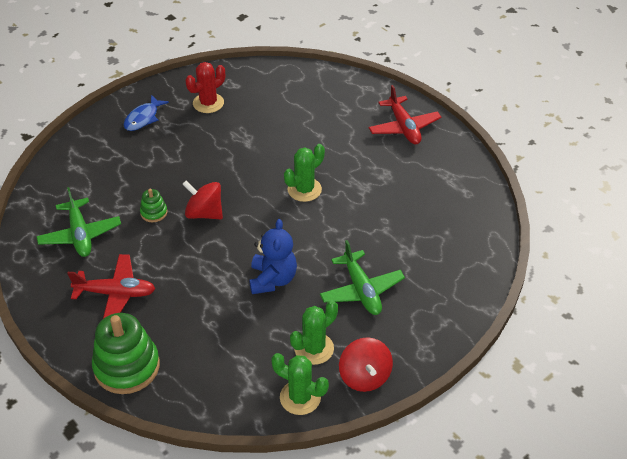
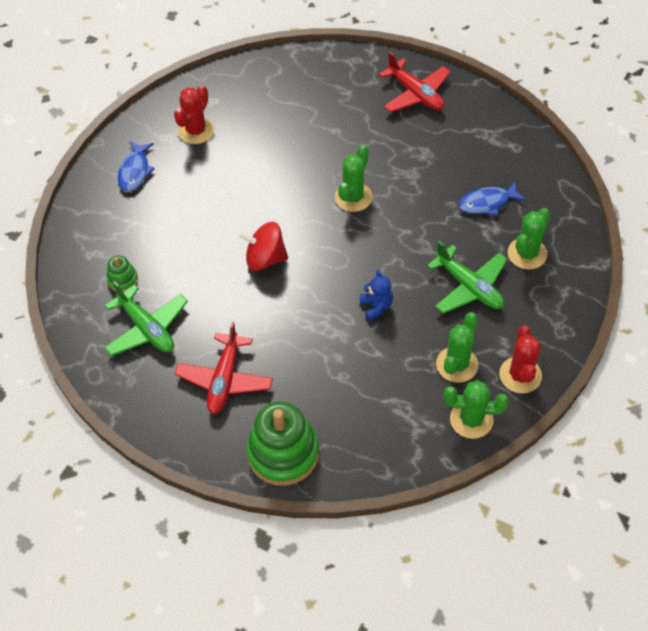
camera: 20 degrees left, 10 degrees up
(116, 293) = (225, 379): red plane -> red plane turned 120 degrees clockwise
(154, 212) = (211, 276): green stacking toy -> green stacking toy (123, 280)
(272, 279) = (376, 306): blue teddy bear -> blue teddy bear, size x0.61
(364, 376) = (520, 375): red spinning top -> red cactus
(416, 229) = (487, 203): none -> blue fish
(428, 280) = (527, 254): none -> green cactus

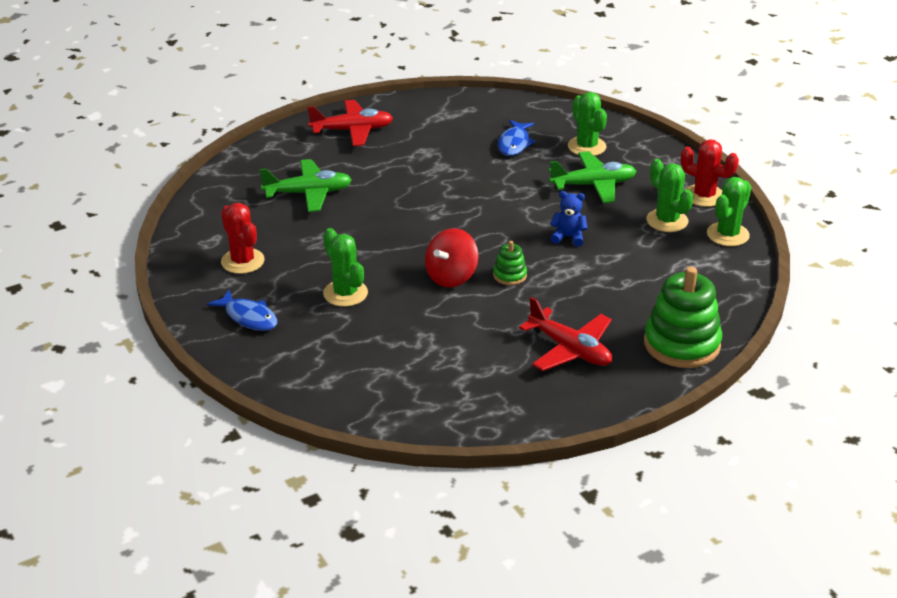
camera: 60 degrees left, 20 degrees down
(123, 280) = (384, 373): green stacking toy -> green stacking toy (510, 275)
(147, 328) = (462, 377): green plane -> green plane (308, 193)
(353, 197) = (433, 204): green cactus -> green cactus (345, 293)

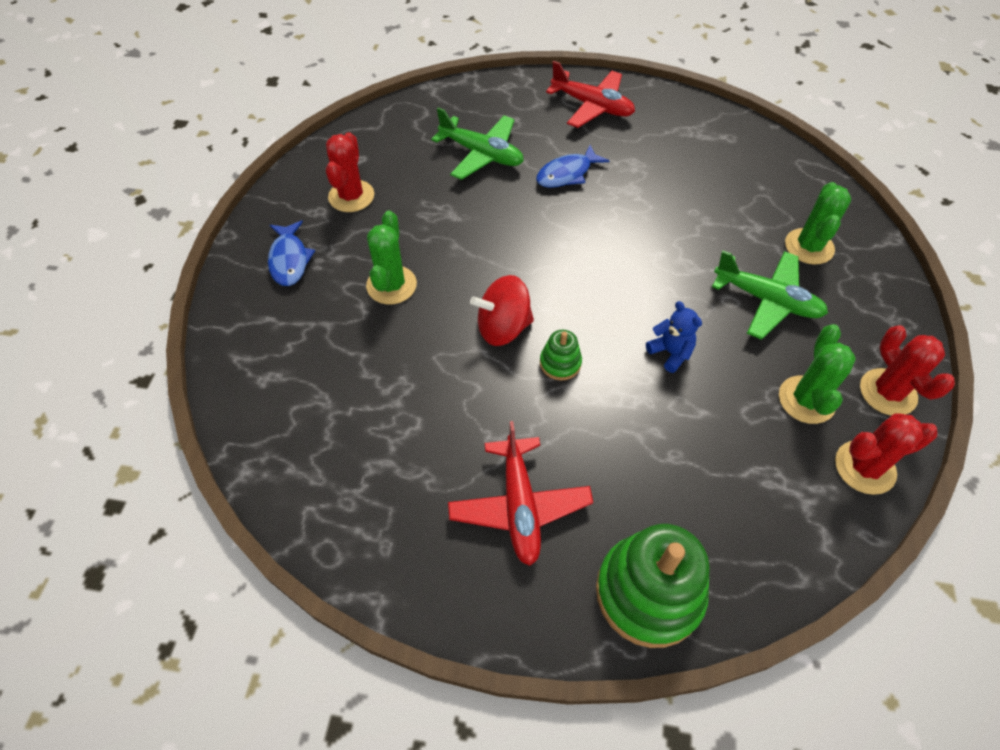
camera: 40 degrees right, 20 degrees up
(514, 143) = (733, 201): blue fish -> blue fish (567, 174)
(728, 234) = (865, 467): green cactus -> red cactus

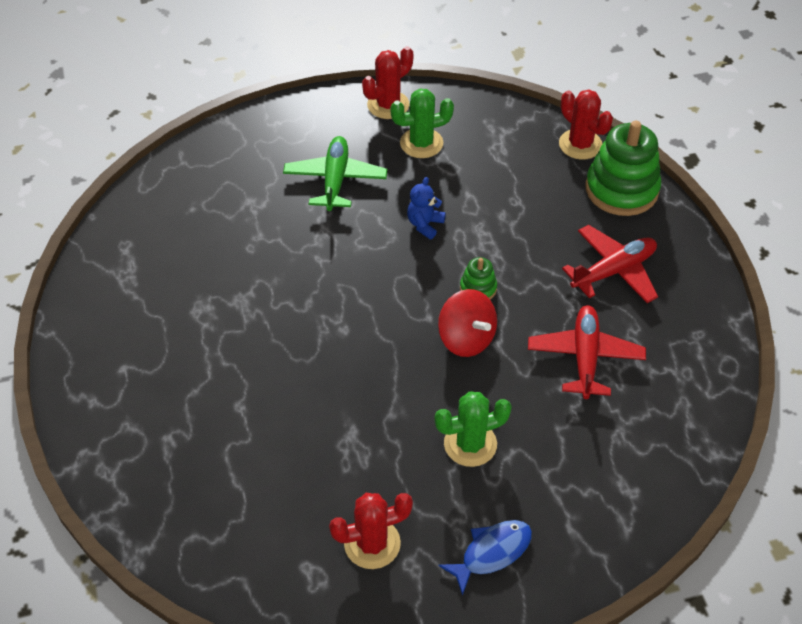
camera: 115 degrees left, 5 degrees down
(482, 154) = (244, 446): green plane -> none
(567, 174) = (241, 359): blue fish -> none
(592, 106) = (115, 373): red plane -> red plane (585, 357)
(809, 247) = (258, 166): green cactus -> none
(865, 467) = (459, 108): red cactus -> red cactus (580, 144)

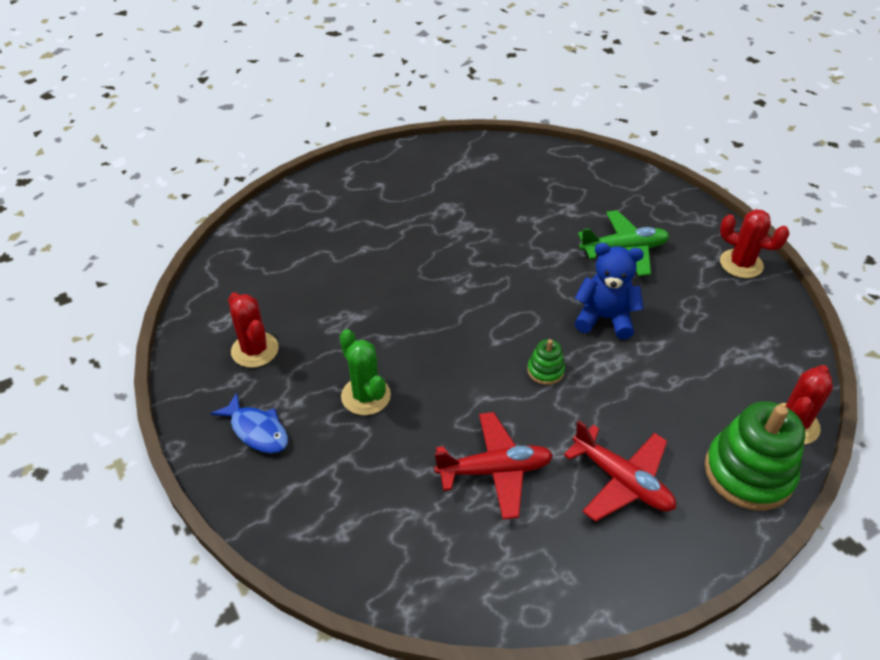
camera: 75 degrees right, 5 degrees down
(421, 143) = (707, 296): green cactus -> none
(425, 224) = (604, 318): blue teddy bear -> blue teddy bear, size x1.64
(466, 339) = (482, 372): red spinning top -> none

